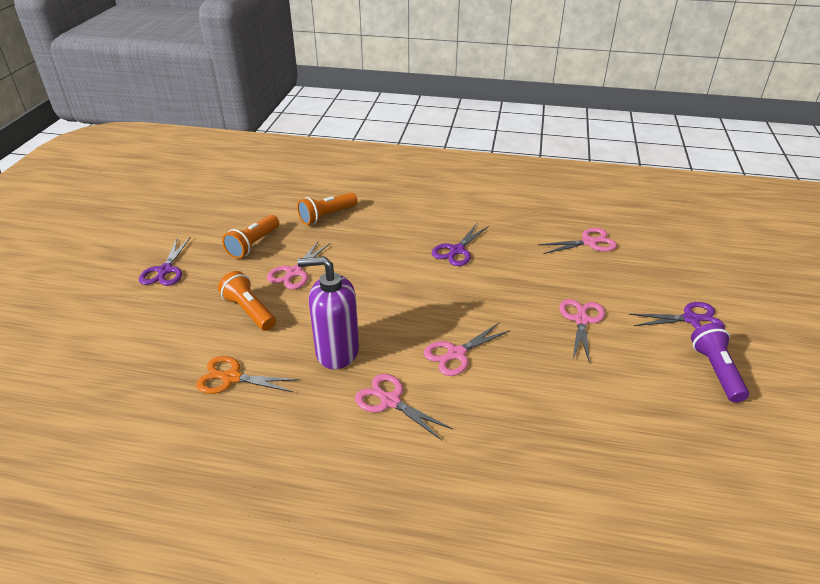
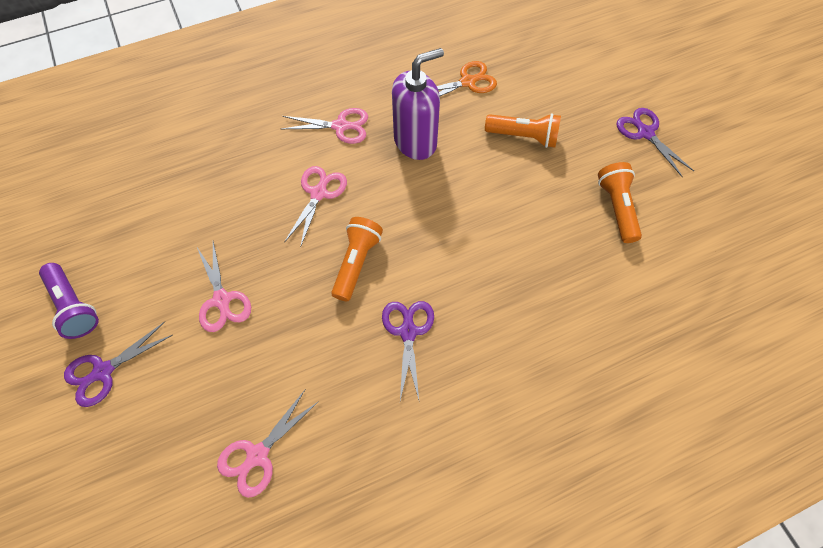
camera: 145 degrees right, 25 degrees up
(294, 272) = (537, 198): pink scissors -> none
(327, 216) = (599, 299): orange flashlight -> orange flashlight (356, 263)

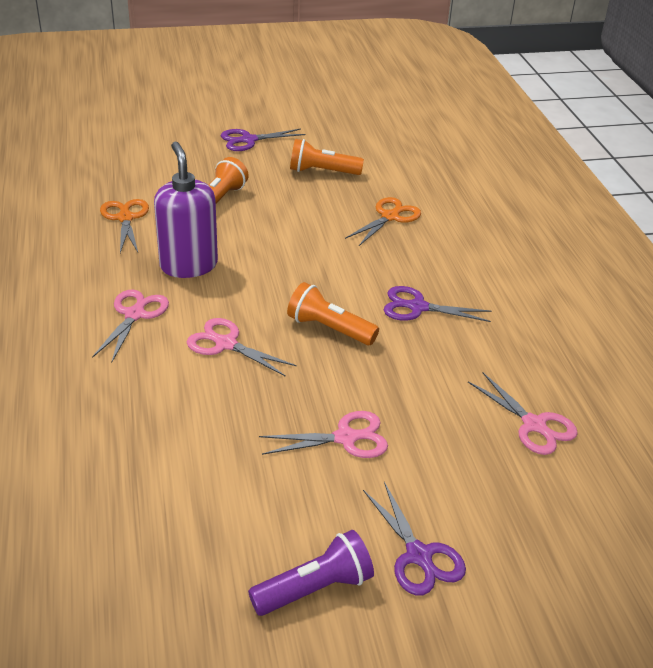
camera: 80 degrees left, 25 degrees down
(557, 284) = (390, 217): none -> orange scissors

